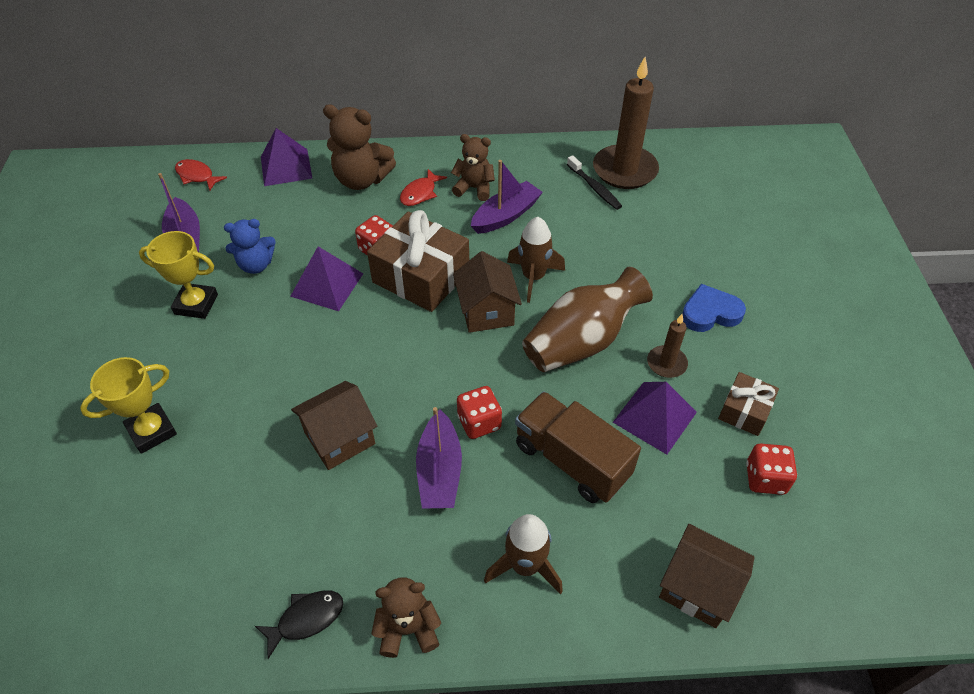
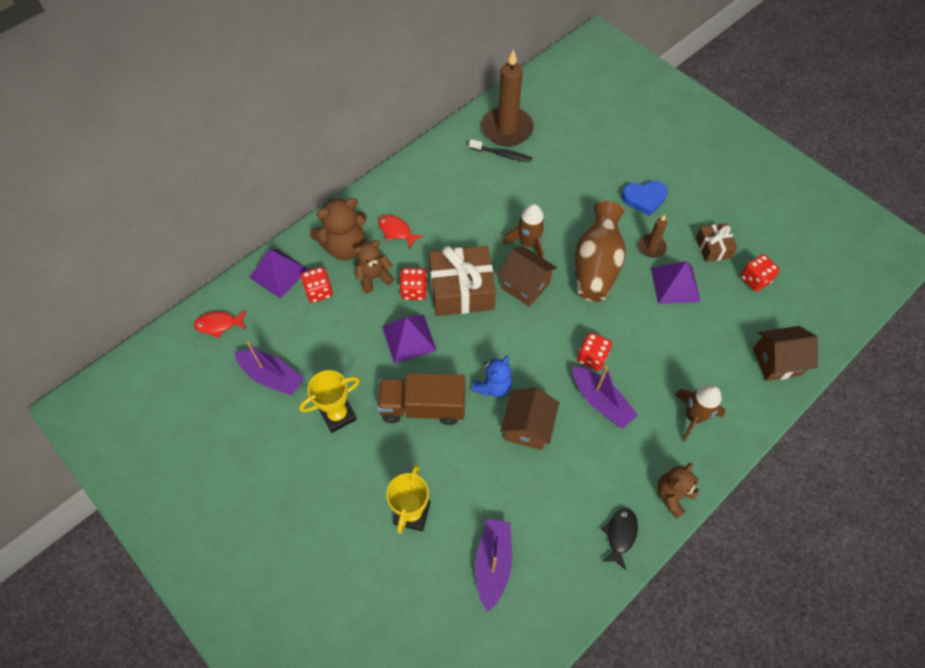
camera: 40 degrees left, 10 degrees up
(256, 265) = (345, 359): blue teddy bear -> blue teddy bear (493, 386)
(299, 200) = (319, 291): none -> red dice
(420, 193) = (396, 231): red fish -> red fish turned 135 degrees clockwise
(474, 188) = (428, 204): brown teddy bear -> brown teddy bear (374, 277)
(506, 215) = (468, 211): purple boat -> purple boat (493, 564)
(571, 460) = (659, 341): brown truck -> brown truck (423, 407)
(710, 313) = (644, 199): blue heart -> blue heart turned 135 degrees counterclockwise

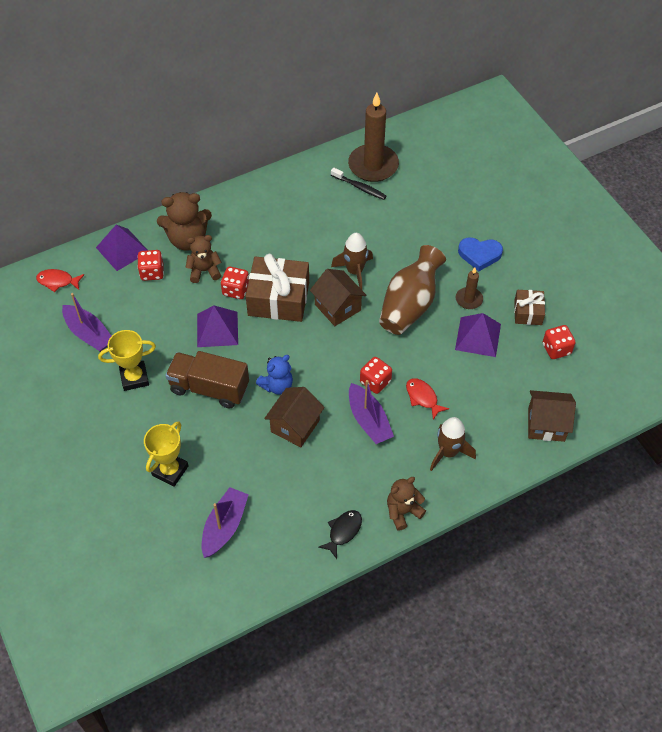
camera: 15 degrees right, 5 degrees down
(396, 231) = (238, 235): red fish -> red fish (423, 398)

